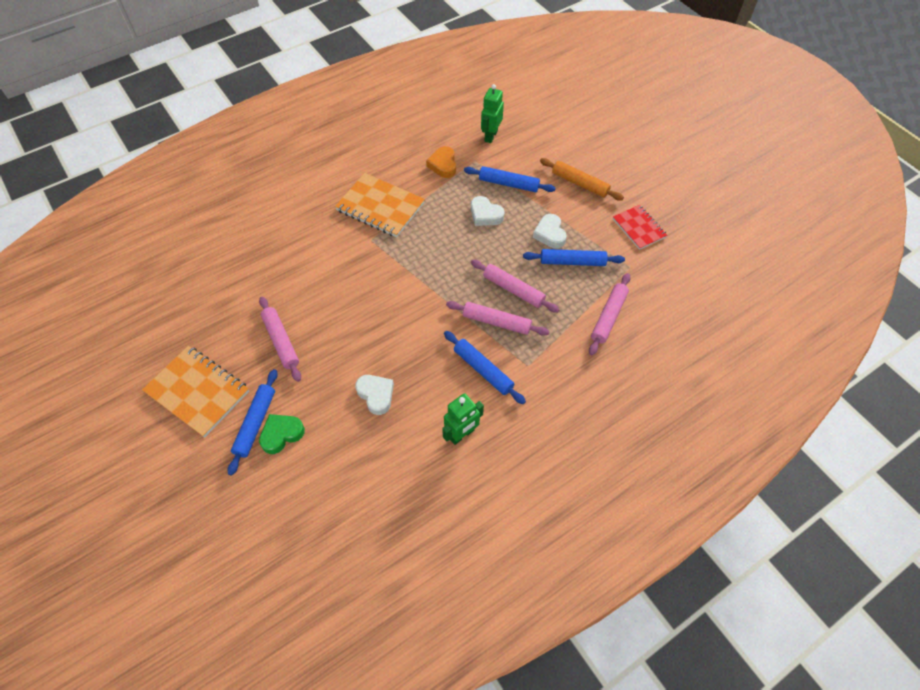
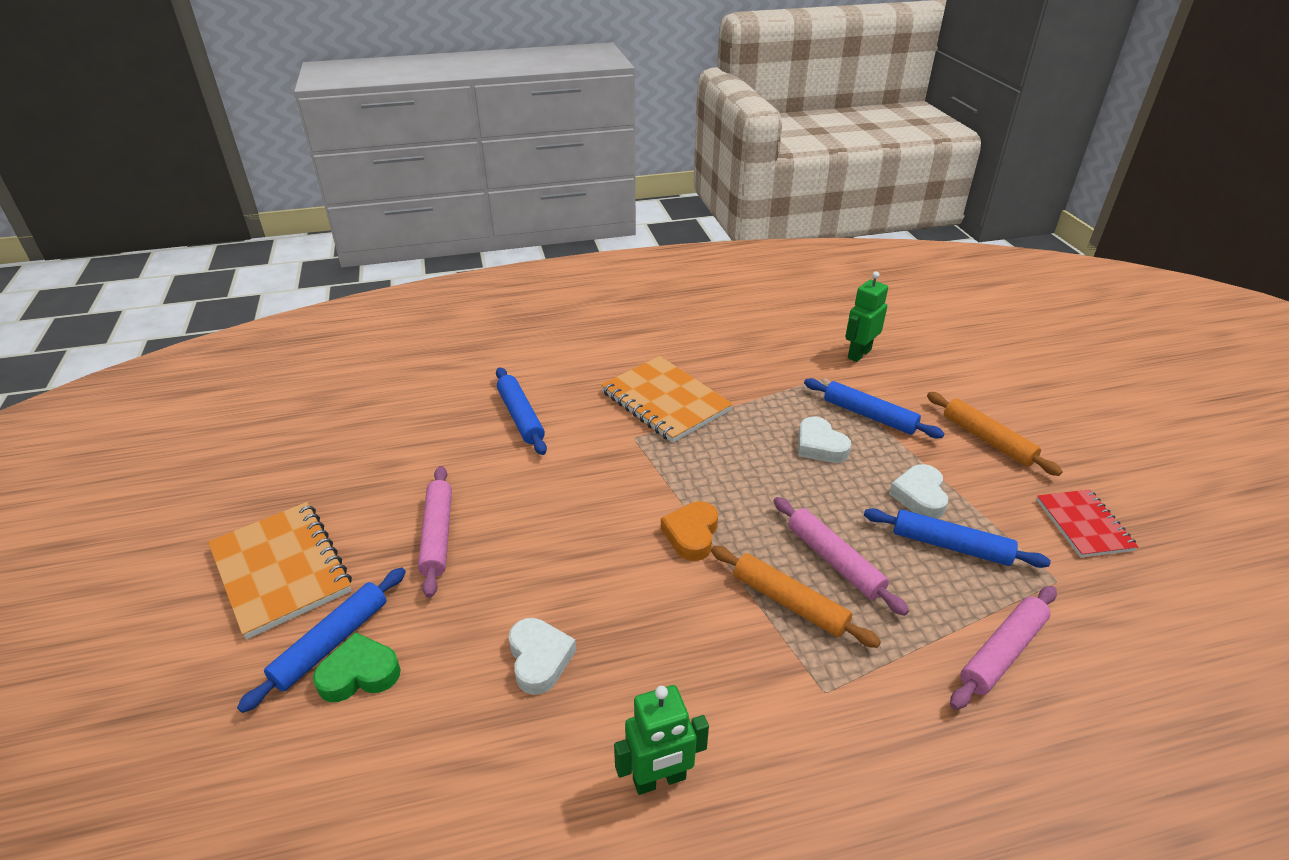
camera: 20 degrees right, 20 degrees down
(443, 165) = (776, 373): orange heart -> orange heart (691, 534)
(483, 370) = (739, 675): blue rolling pin -> blue rolling pin (521, 417)
(496, 322) = (789, 602): pink rolling pin -> orange rolling pin

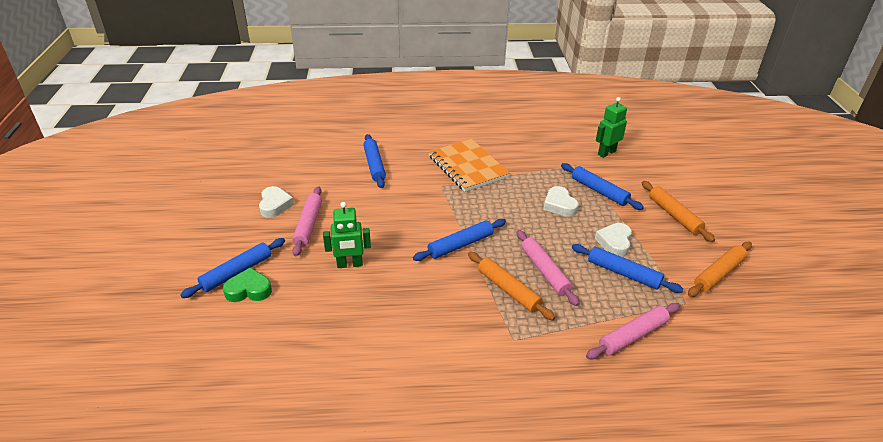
camera: 10 degrees right, 0 degrees up
(281, 570) = (216, 231): orange notebook -> none
(539, 659) = (351, 297): white heart -> white heart (275, 205)
(659, 779) = (402, 367): green robot -> green robot (349, 264)
(691, 534) = (460, 245): orange heart -> blue rolling pin
(1084, 525) = (718, 273): red notebook -> orange rolling pin

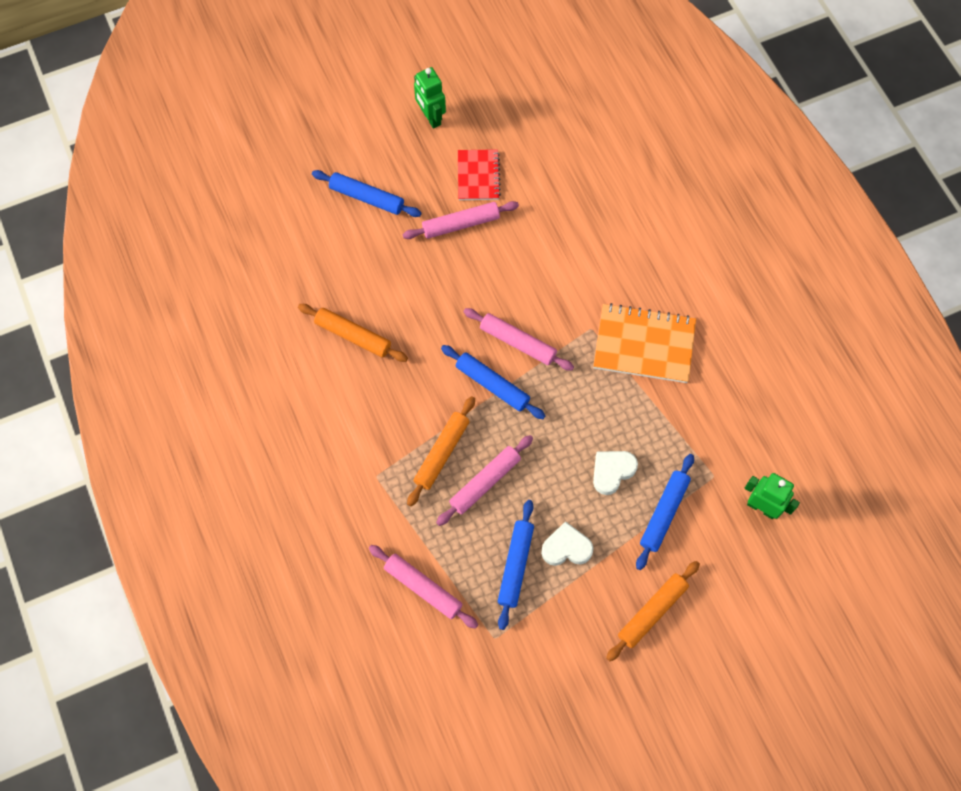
camera: 70 degrees right, 30 degrees up
(249, 290) = (349, 220): green heart -> none
(275, 205) = (478, 176): white heart -> red notebook
(349, 264) = (418, 290): green robot -> green robot (431, 117)
(374, 165) = (597, 240): blue rolling pin -> none
(431, 222) = (518, 342): none -> pink rolling pin
(467, 167) = (644, 345): orange notebook -> orange notebook turned 60 degrees clockwise
(718, 273) = (558, 671): orange rolling pin -> orange rolling pin (353, 336)

